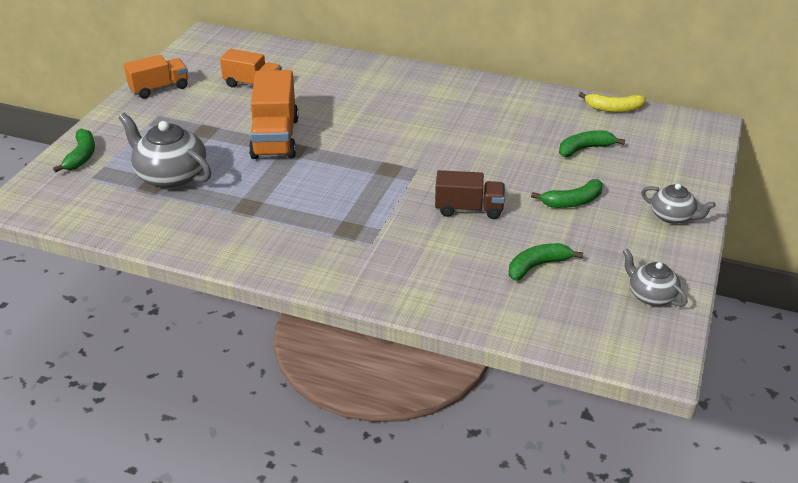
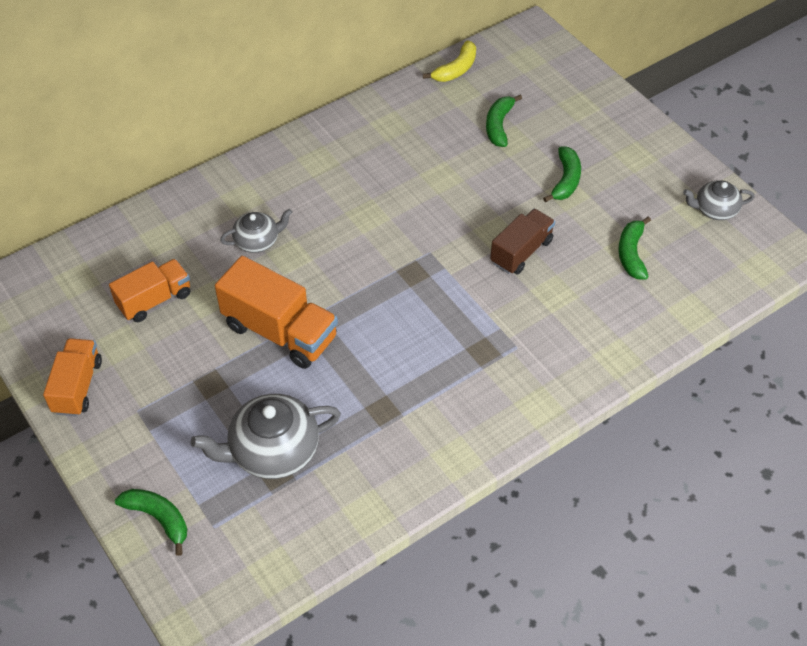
camera: 55 degrees left, 15 degrees up
(672, 216) = (633, 135): grey teapot -> grey teapot (257, 241)

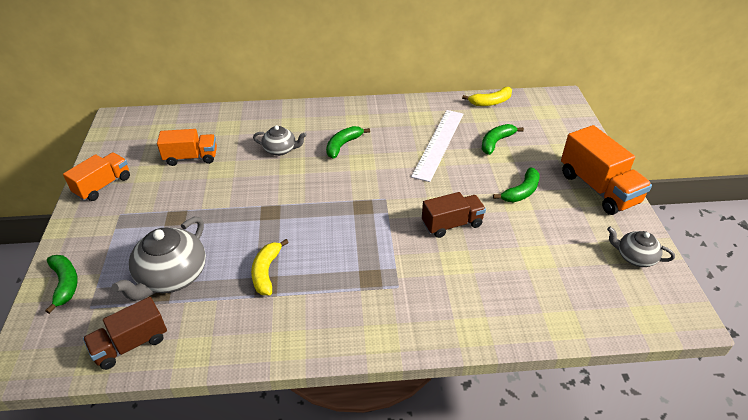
camera: 30 degrees right, 10 degrees down
(273, 451) = (171, 277): grey teapot -> grey teapot turned 75 degrees counterclockwise
(280, 331) = (246, 206): orange truck -> orange truck (598, 188)
(298, 539) = (131, 344): none -> brown truck
(371, 396) = (266, 272): none -> yellow banana
(437, 154) = (439, 144): none -> white ruler
(631, 254) = (539, 260): green banana -> green banana (343, 145)

